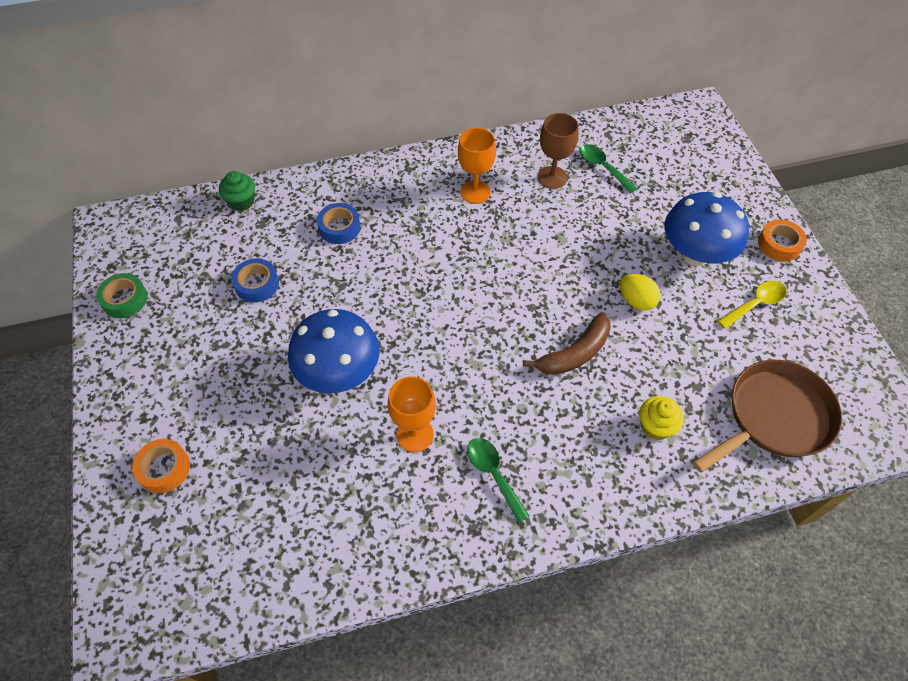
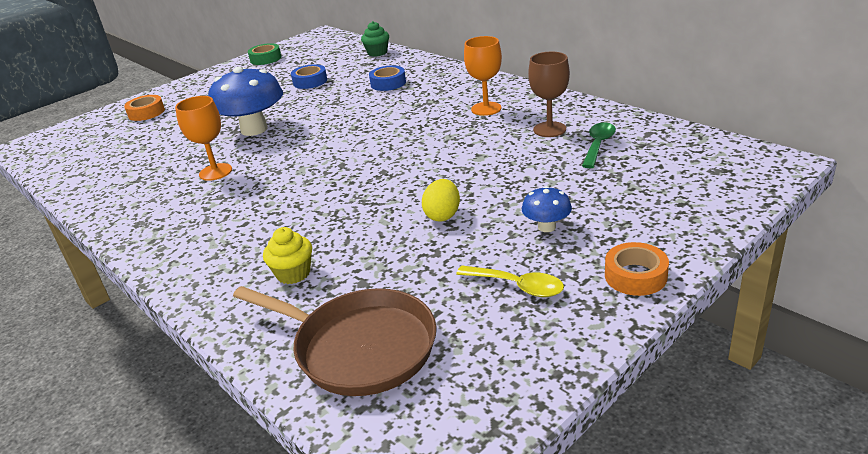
camera: 65 degrees right, 25 degrees down
(493, 474) = (195, 213): green spoon -> none
(574, 353) = (348, 206): brown banana -> none
(695, 254) = (546, 227): blue mushroom -> blue mushroom, size x0.49

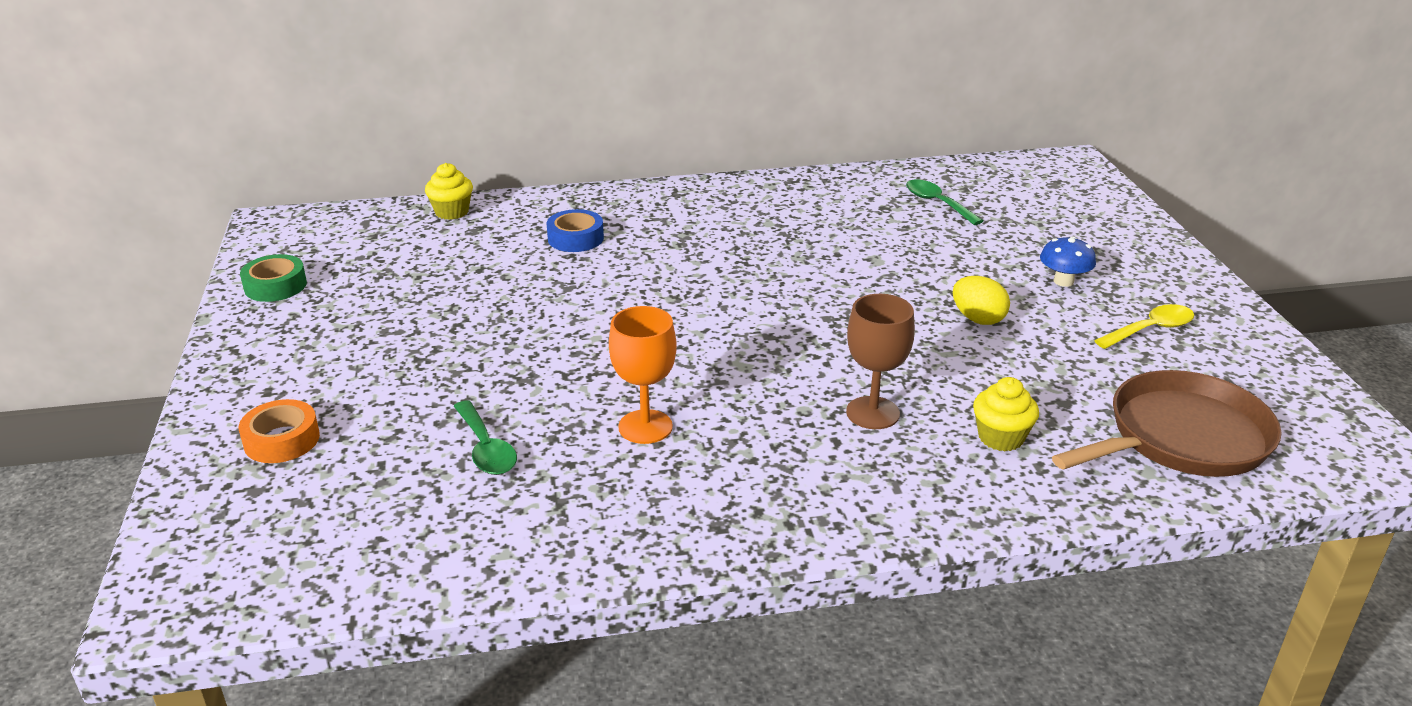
camera: 60 degrees left, 0 degrees up
(168, 148) = (486, 448): none -> green spoon
(254, 129) = (549, 364): blue mushroom -> none
(310, 81) = (454, 281): blue tape -> none
(377, 53) = (452, 212): green cupcake -> yellow cupcake
(486, 109) = (762, 216): orange goblet -> none
(549, 129) = (868, 209): brown goblet -> brown goblet (872, 413)
(635, 276) = (1184, 278): orange tape -> none

